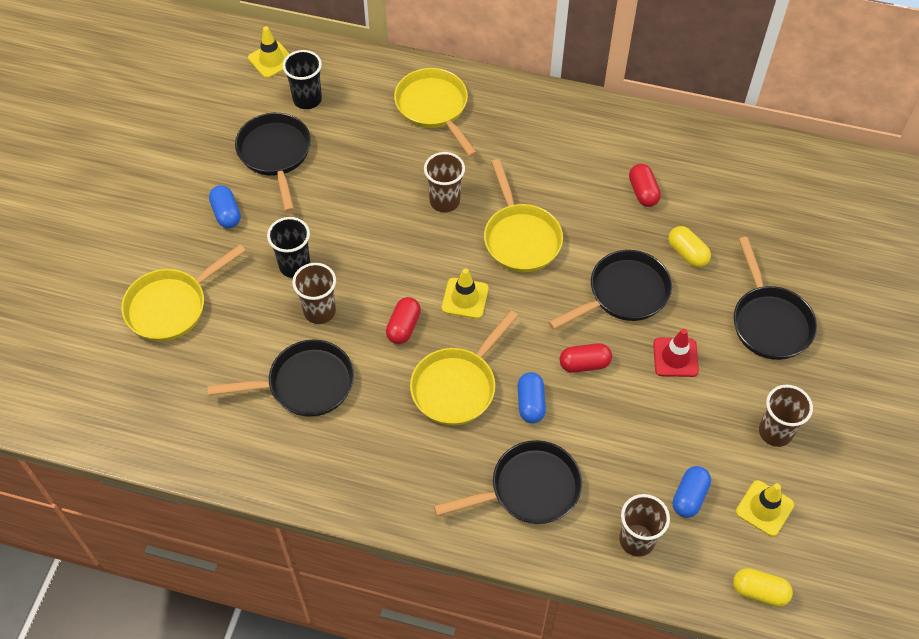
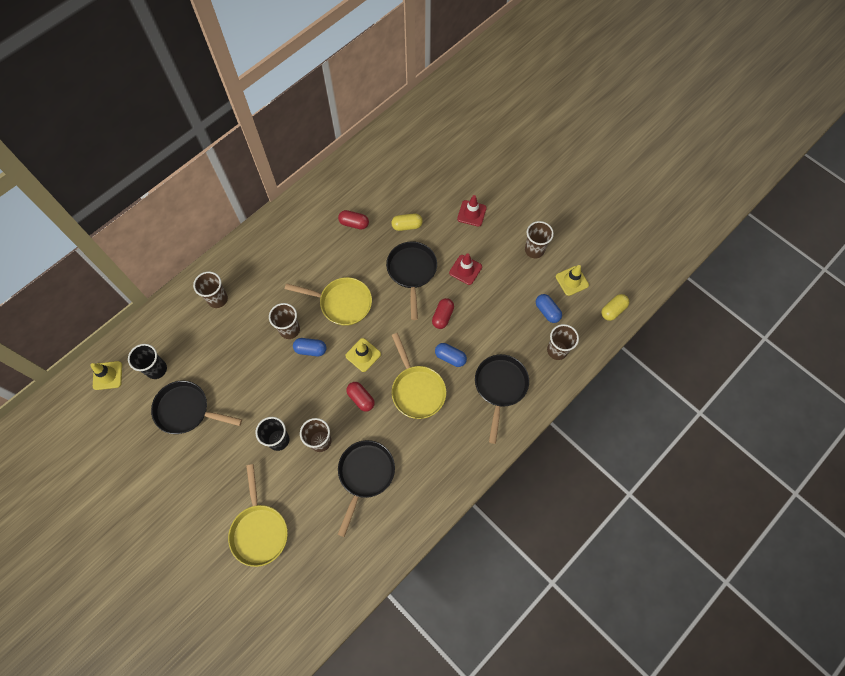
camera: 60 degrees left, 10 degrees up
(226, 213) = (211, 463): blue capsule -> blue capsule (310, 349)
(434, 108) = (217, 299): yellow pan -> brown cup
(769, 322) = (471, 213): black pan -> red traffic cone

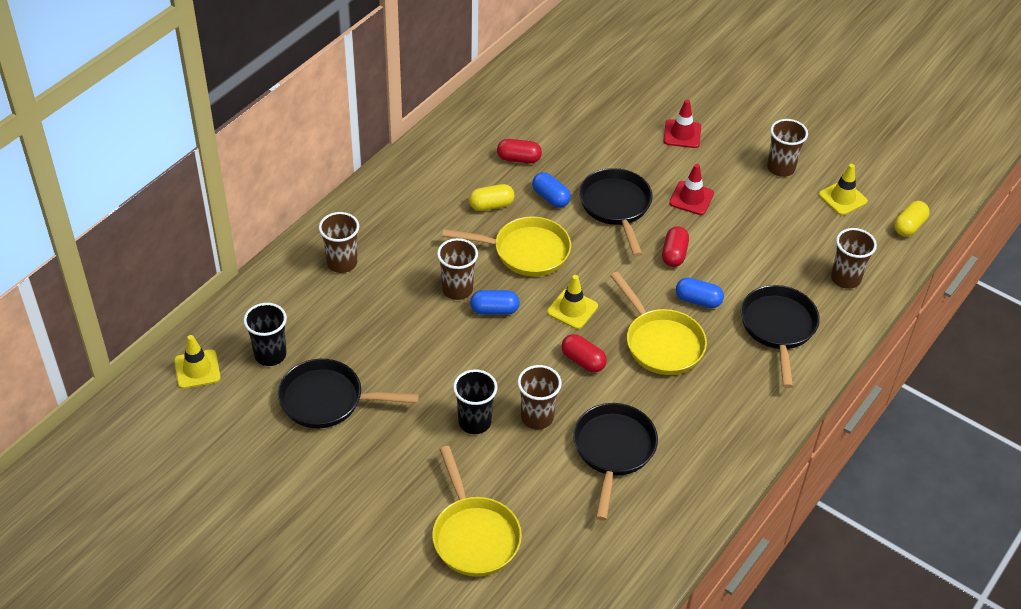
camera: 10 degrees left, 20 degrees down
(407, 226) = (595, 155): yellow capsule -> yellow capsule (491, 205)
(547, 311) = (819, 235): blue capsule -> blue capsule (550, 198)

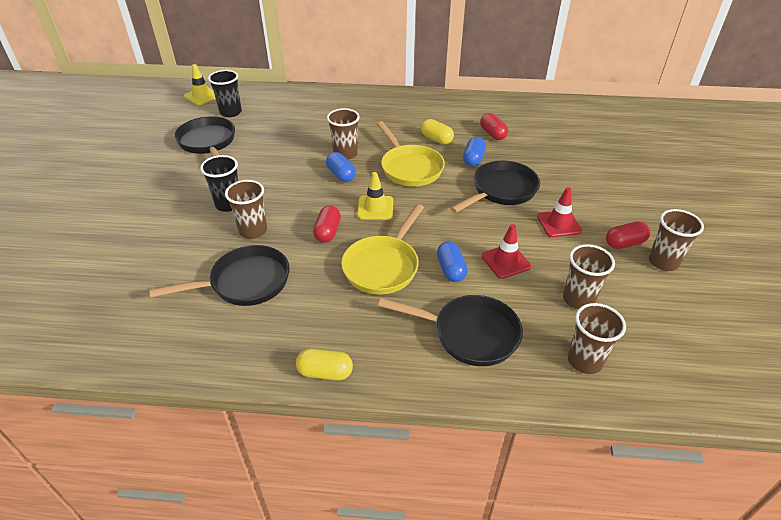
camera: 60 degrees right, 5 degrees down
(342, 263) = (326, 108): brown cup -> brown cup (578, 299)
(474, 536) = (119, 243): yellow pan -> none
(674, 254) = (487, 237): red capsule -> red capsule (624, 243)
(682, 134) = (620, 193): red traffic cone -> red traffic cone (505, 261)
(778, 328) = (470, 334): black pan -> black pan turned 45 degrees clockwise
(842, 198) = (684, 318): yellow traffic cone -> none
(909, 226) = (717, 387): yellow capsule -> yellow capsule (325, 372)

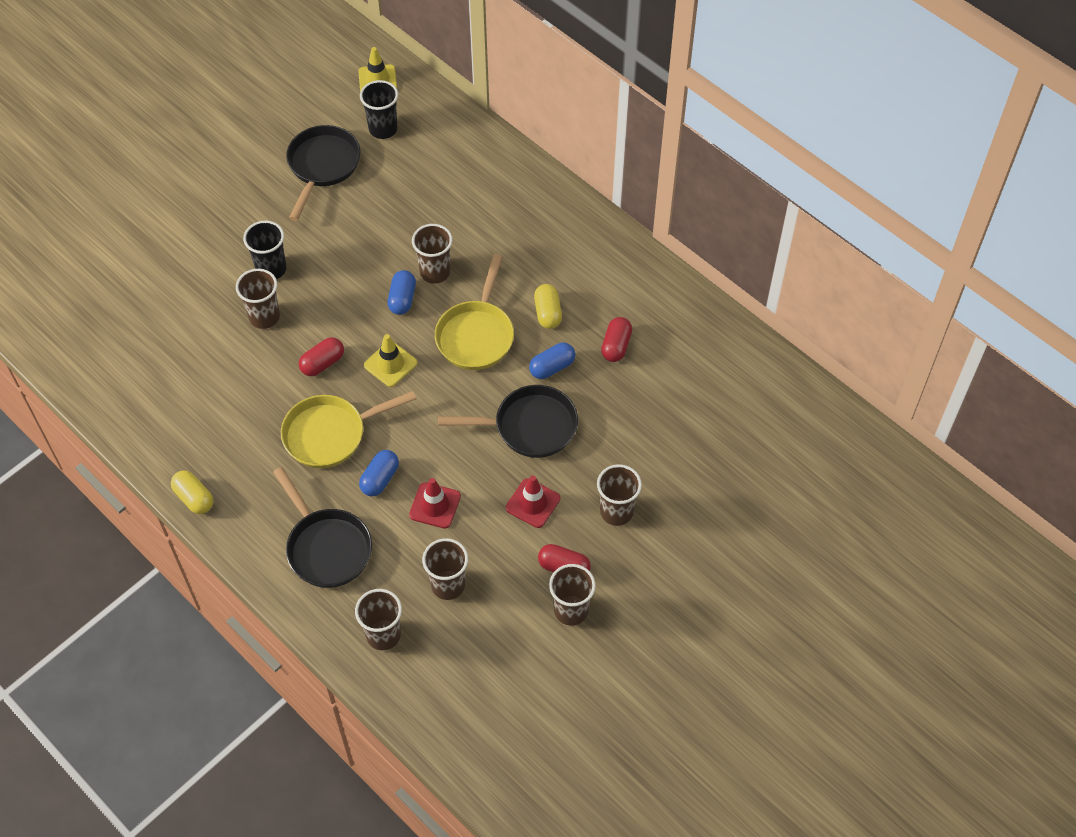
camera: 40 degrees right, 15 degrees up
(245, 282) = (211, 371): black pan -> none
(606, 200) = (616, 512): none -> brown cup

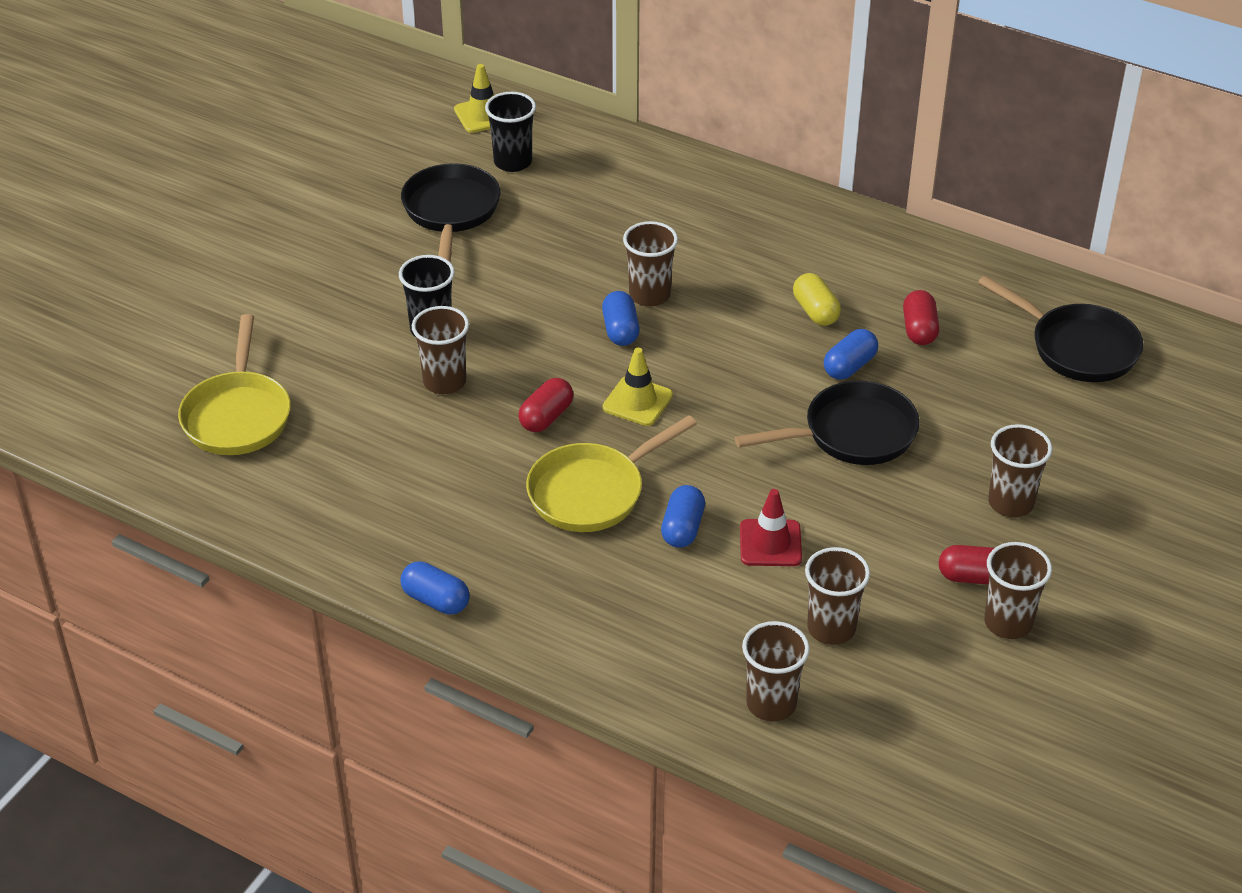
camera: 15 degrees left, 15 degrees down
(194, 498) = (436, 600): yellow capsule -> blue capsule
(326, 547) = (646, 619): black pan -> black pan (1077, 348)
(476, 335) = (735, 350): yellow pan -> yellow pan (238, 415)
(533, 503) = (898, 515): red traffic cone -> none

